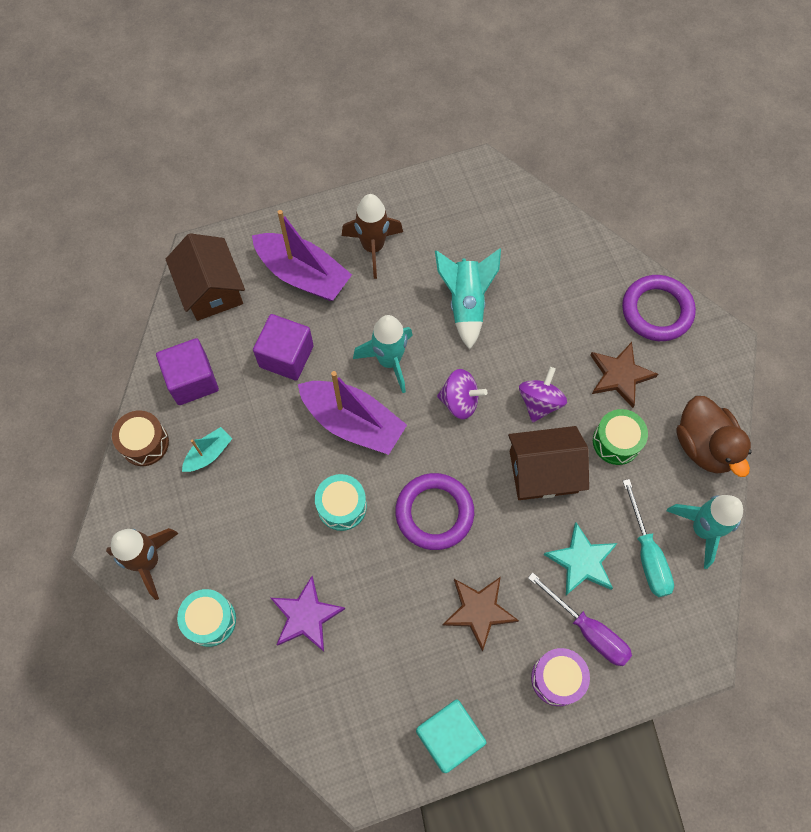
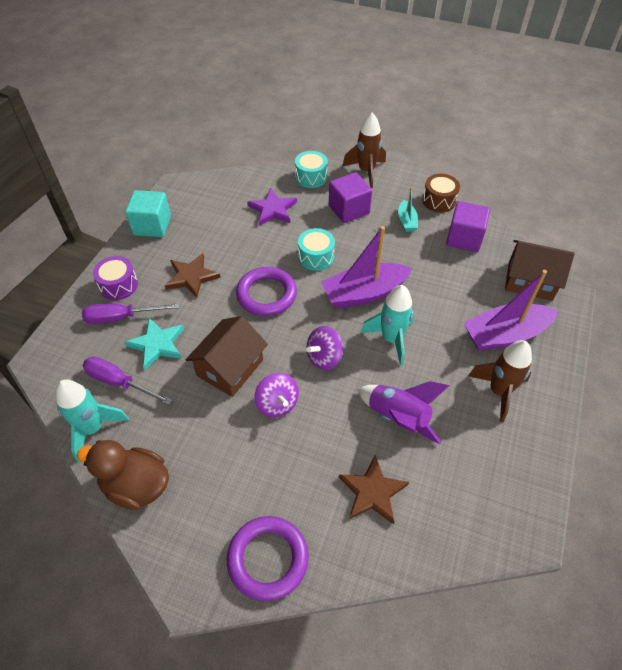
camera: 130 degrees right, 15 degrees down
(286, 356) = (443, 289): purple cube -> purple cube (349, 209)
(466, 304) = (398, 417): turquoise rocket -> purple rocket
(616, 442) = (202, 428): green drum -> none
(620, 375) = (244, 476): brown star -> brown star (372, 492)
(647, 554) = (119, 382): turquoise screwdriver -> purple screwdriver

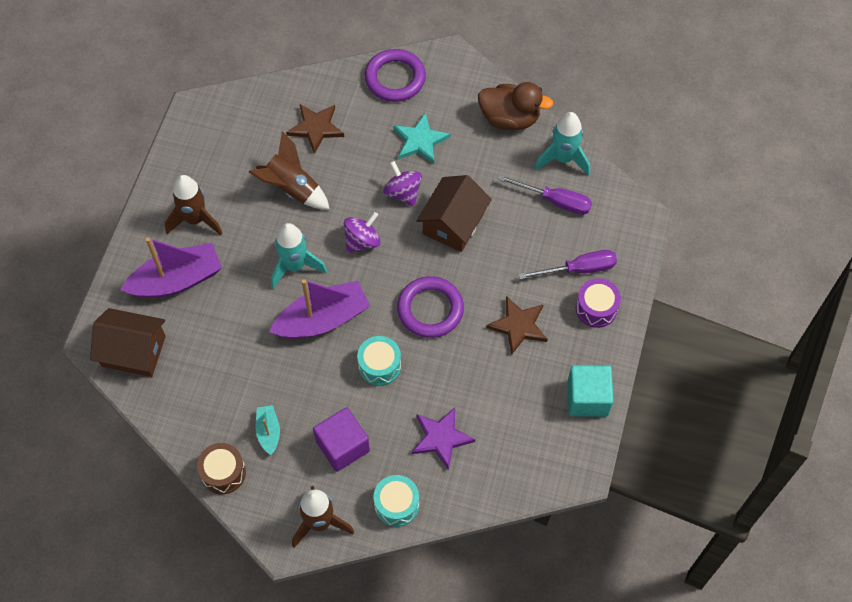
camera: 175 degrees right, 10 degrees up
(157, 344) = (531, 242): turquoise star -> turquoise star (420, 141)
(398, 417) = (292, 188): purple rocket -> brown rocket
(464, 238) = (199, 409): purple cube -> none

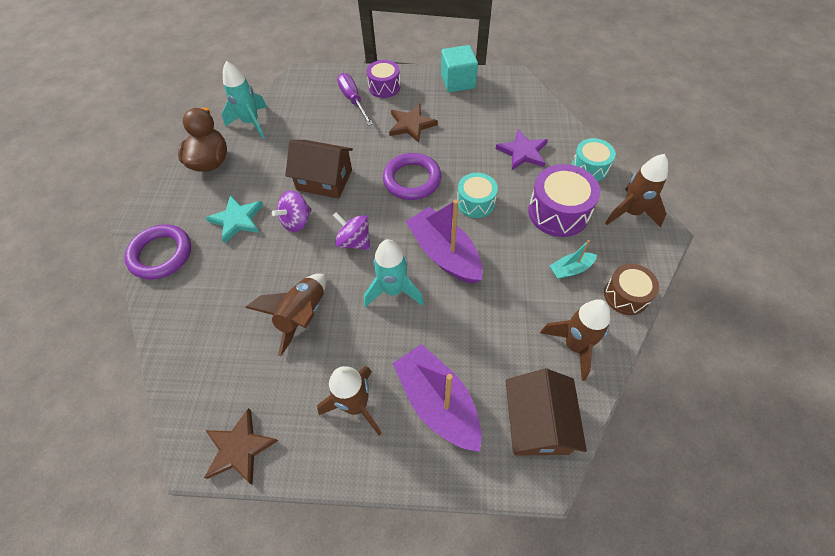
camera: 100 degrees left, 5 degrees down
(189, 405) = (574, 346): none -> brown rocket
(316, 128) = (224, 311): brown star -> brown star (239, 448)
(342, 446) = (558, 212): purple cube -> purple drum
(555, 201) = (293, 121): purple screwdriver -> none

